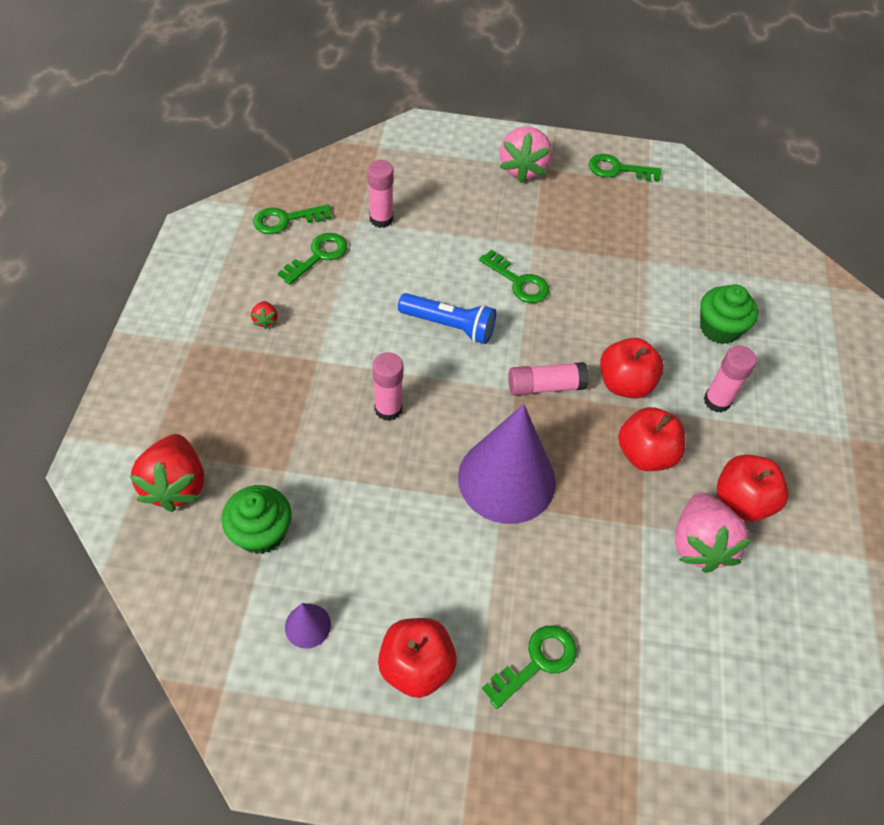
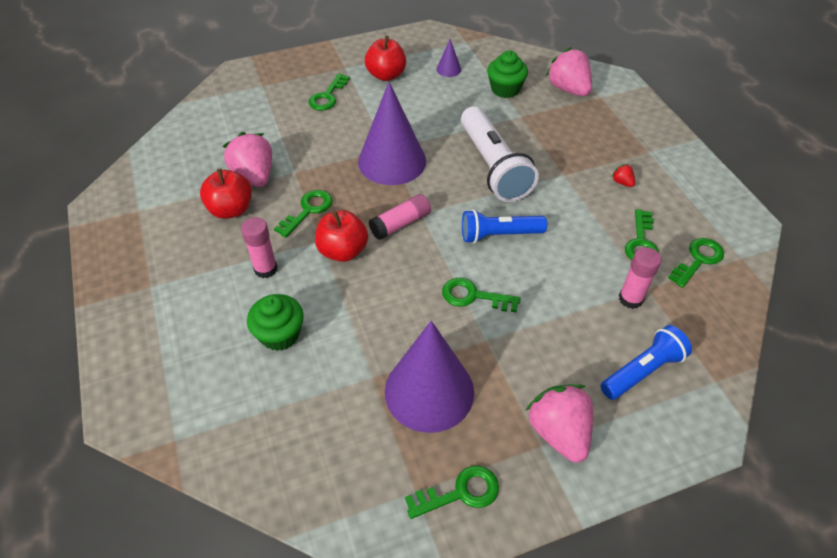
camera: 155 degrees right, 5 degrees down
(176, 485) = (568, 89): red strawberry -> pink strawberry
(388, 409) = (493, 167): pink glue stick -> white flashlight
(426, 173) = (642, 371): none -> blue flashlight
(605, 231) = (429, 391): none -> purple cone
(645, 454) = (308, 210): red apple -> green key

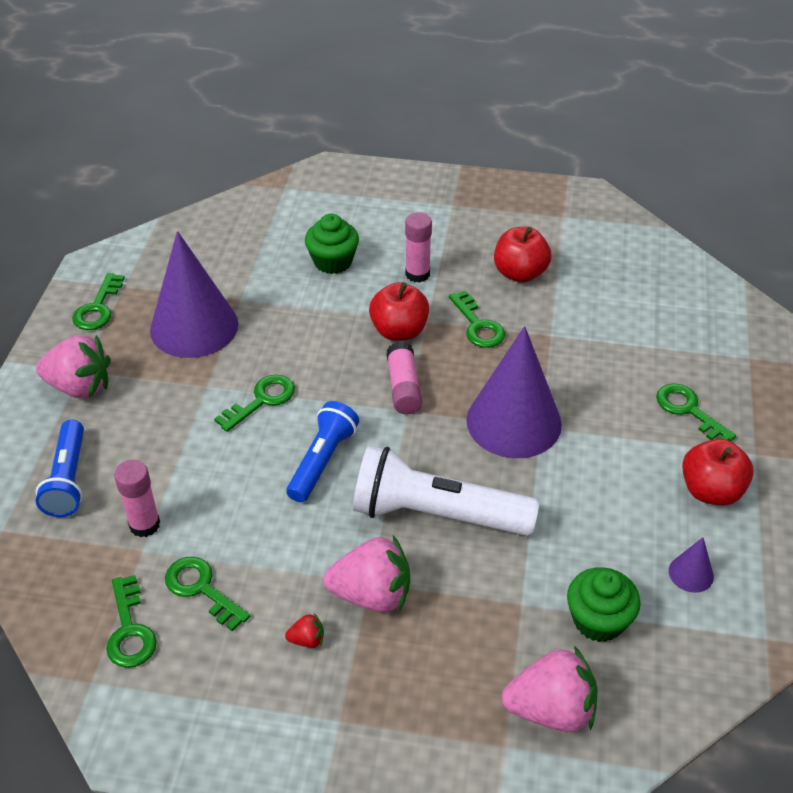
camera: 120 degrees right, 5 degrees down
(254, 175) = (564, 303): pink strawberry -> pink strawberry (372, 595)

